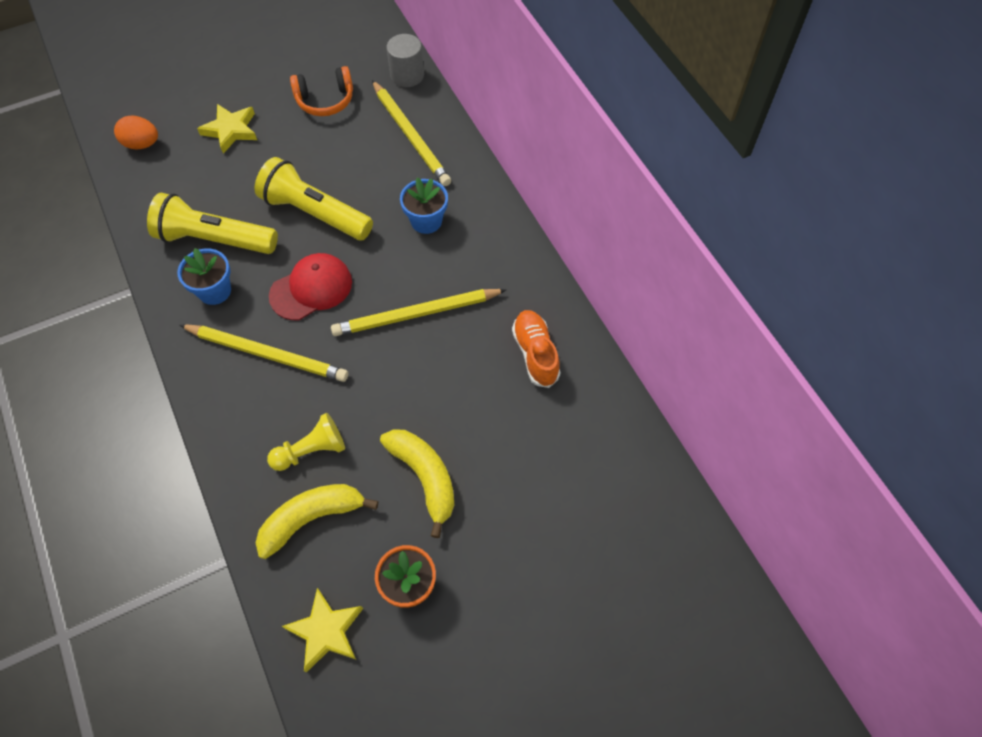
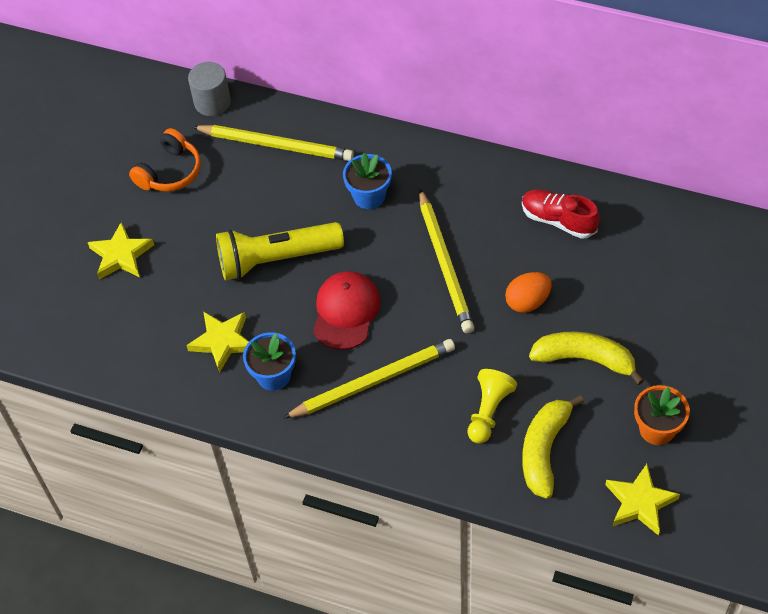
camera: 40 degrees left, 5 degrees down
(142, 144) = (58, 325): orange egg -> orange egg (527, 302)
(215, 239) = (222, 341): yellow flashlight -> yellow star
(416, 314) = (445, 264): yellow pencil -> yellow pencil turned 45 degrees counterclockwise
(535, 353) = (558, 220): orange shoe -> red shoe

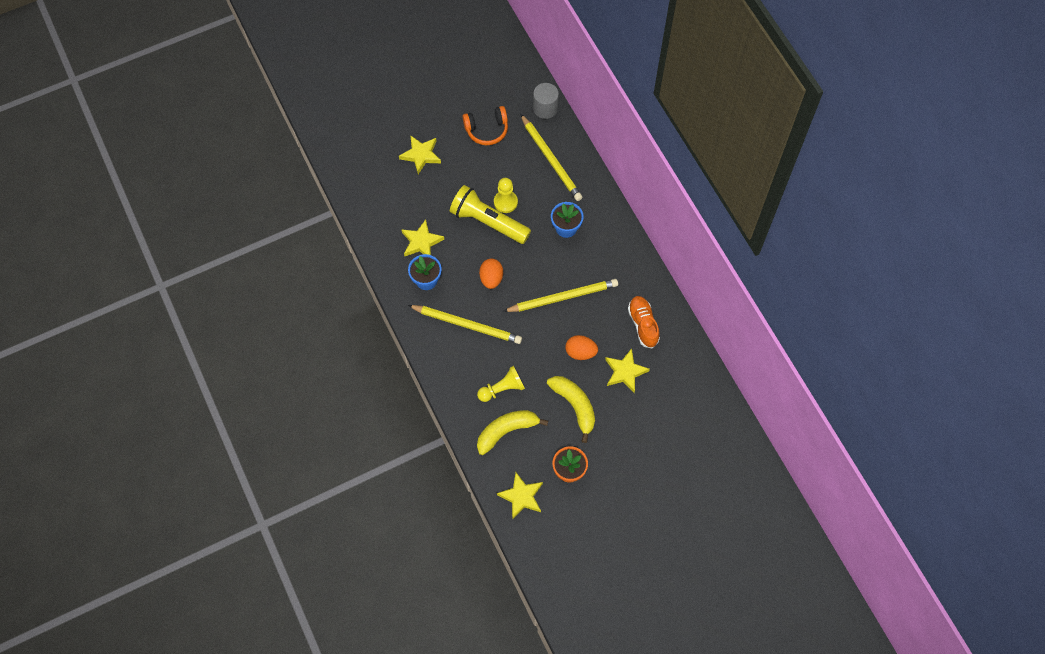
camera: 40 degrees right, 10 degrees up
(273, 224) = (505, 202): none -> yellow pawn
(345, 312) = (491, 278): red cap -> orange egg
(445, 264) = (563, 297): yellow pencil -> yellow pencil turned 135 degrees counterclockwise
(558, 220) = (643, 324): red shoe -> orange shoe
(595, 280) = (625, 372): none -> yellow star

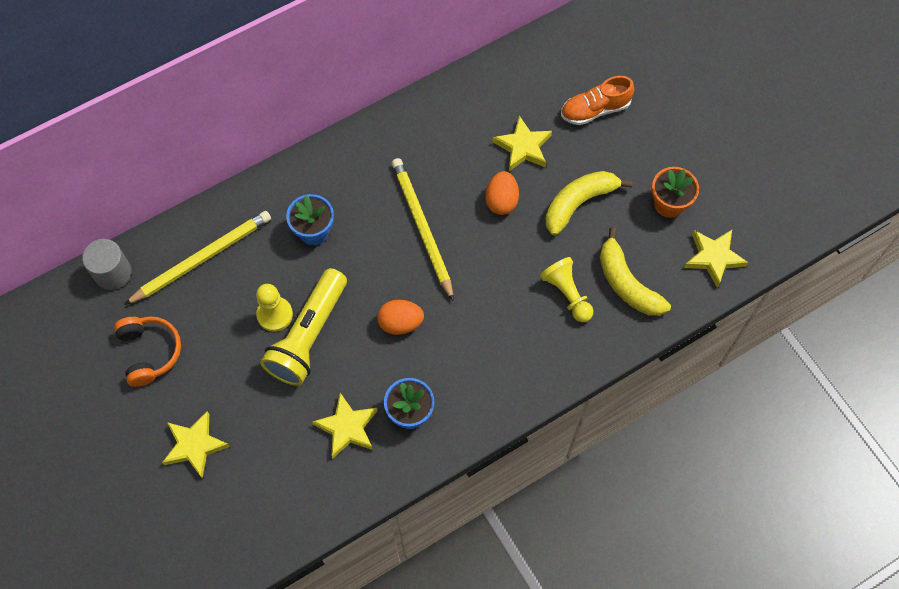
camera: 95 degrees left, 0 degrees up
(467, 325) = (476, 349): yellow pencil -> none
(643, 324) = (453, 130): orange shoe -> orange shoe (595, 110)

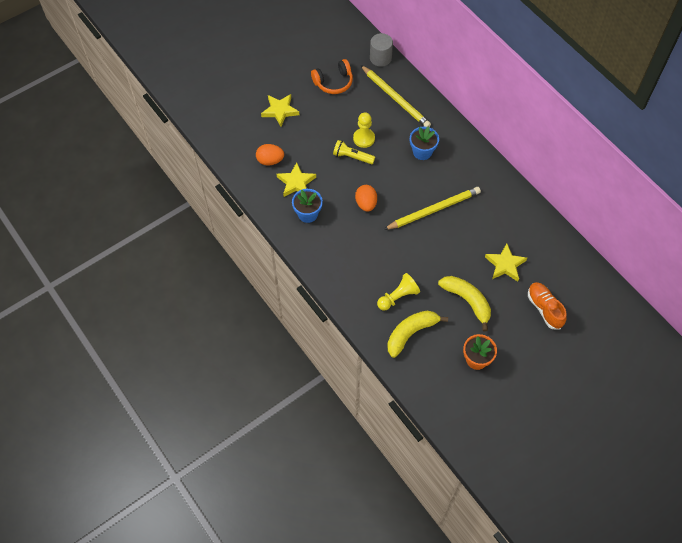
camera: 85 degrees right, 5 degrees down
(308, 335) = (352, 157): yellow flashlight -> yellow flashlight, size x0.56
(501, 201) = (461, 254): orange egg -> orange egg (270, 160)
(713, 258) = (438, 390): yellow star -> none

